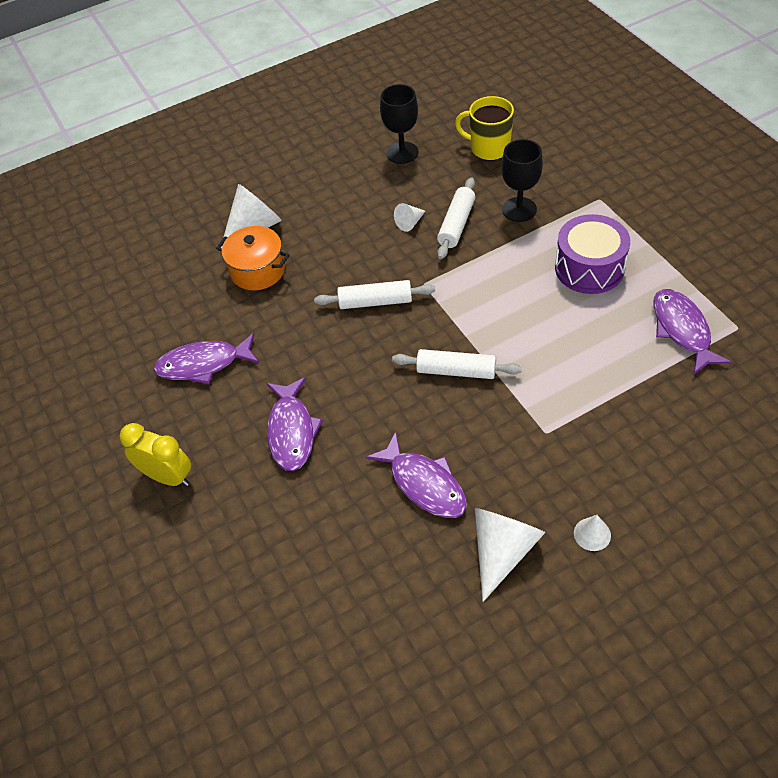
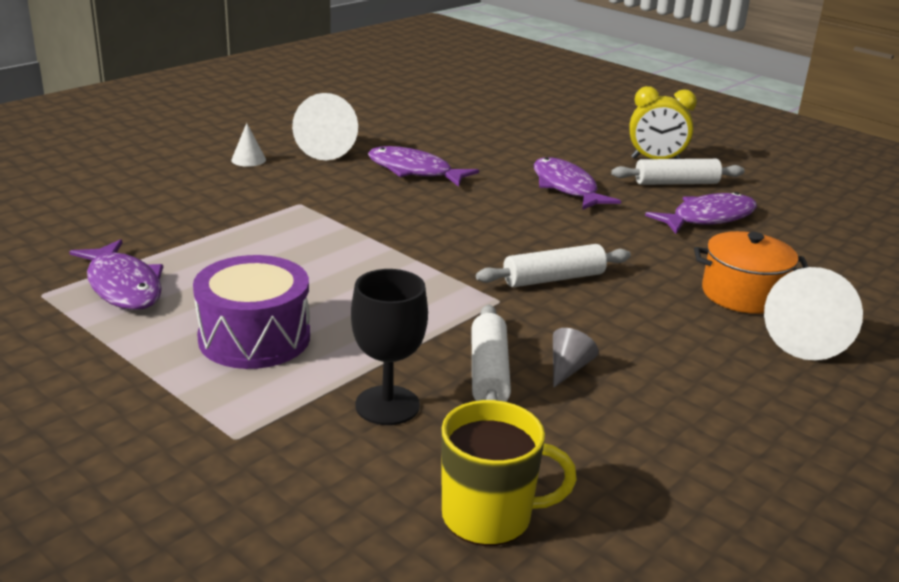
camera: 155 degrees right, 25 degrees down
(402, 153) = (668, 485): black goblet -> none
(410, 223) = (568, 368): white cone -> grey cone
(456, 371) = (415, 233): white rolling pin -> white rolling pin (676, 183)

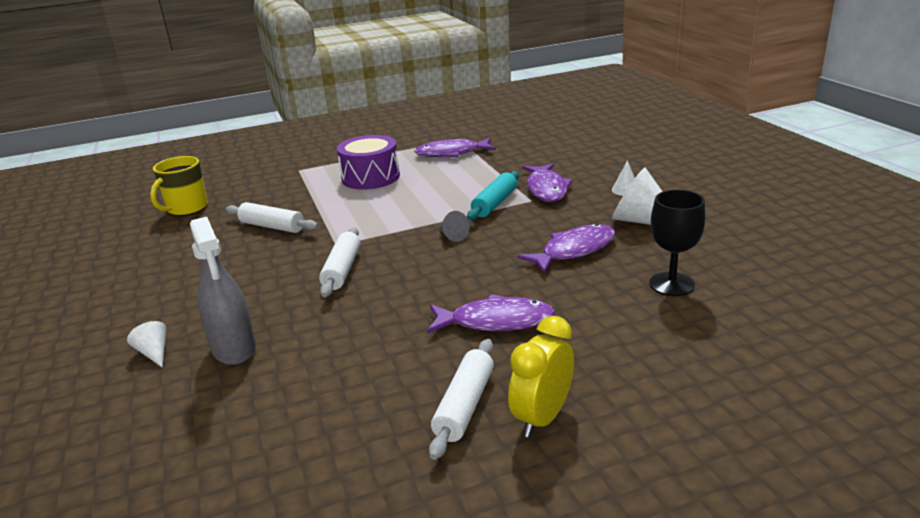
camera: 120 degrees right, 0 degrees up
(318, 222) = (495, 203): none -> turquoise rolling pin
(387, 405) = (280, 199): black goblet -> black goblet (671, 284)
(568, 368) = (247, 249): grey cone -> grey cone (452, 236)
(708, 218) = (367, 391): purple fish -> purple fish (546, 189)
(742, 294) = (234, 348): orange pot -> grey spray bottle
(808, 339) = (154, 352): white cone -> white cone, size x0.51

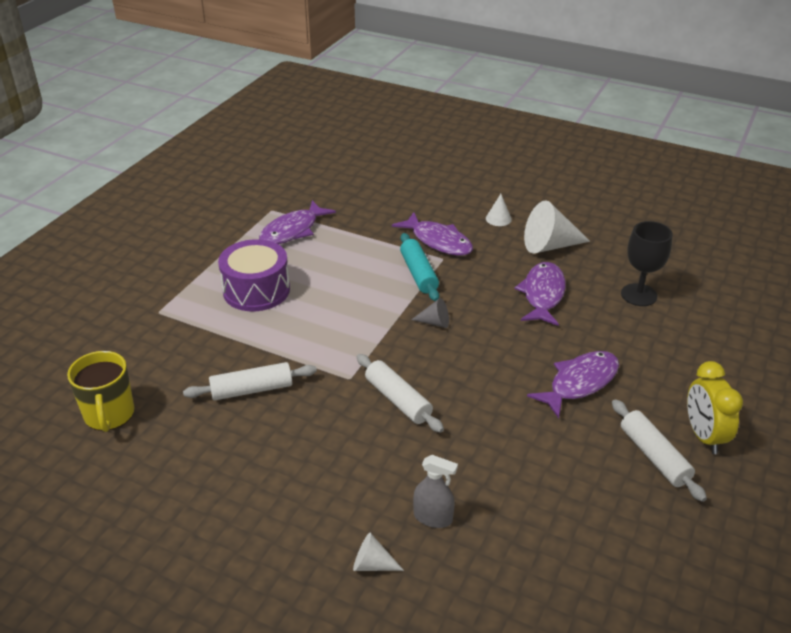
camera: 45 degrees left, 10 degrees up
(234, 348) = (433, 517): grey spray bottle -> grey spray bottle, size x0.61

